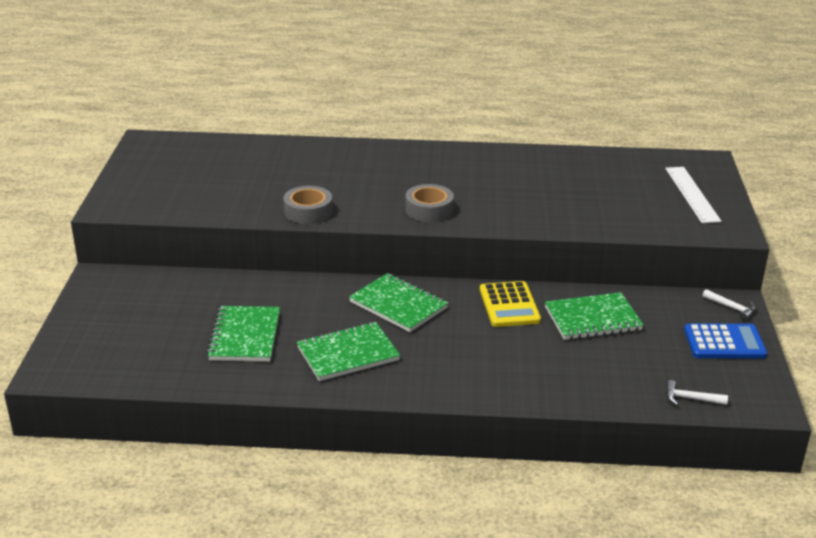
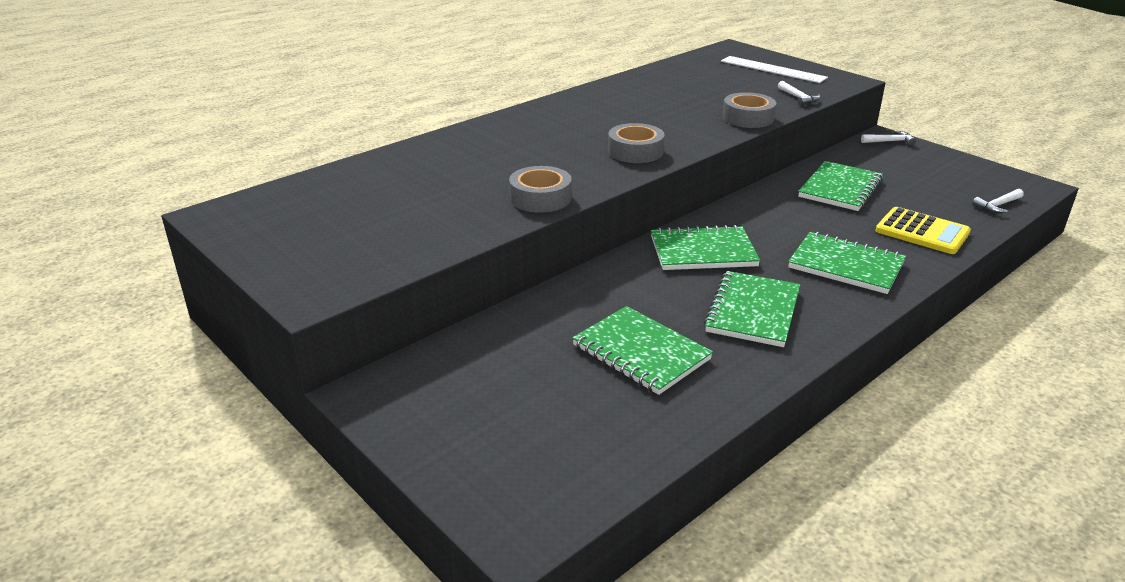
camera: 45 degrees left, 0 degrees up
(467, 365) = (846, 265): none -> green notebook
(509, 305) = (774, 208): yellow calculator -> yellow calculator (922, 232)
(566, 223) = (748, 118): none -> grey tape
(648, 227) = (798, 98): none -> white hammer
(724, 342) = (933, 163): blue calculator -> none

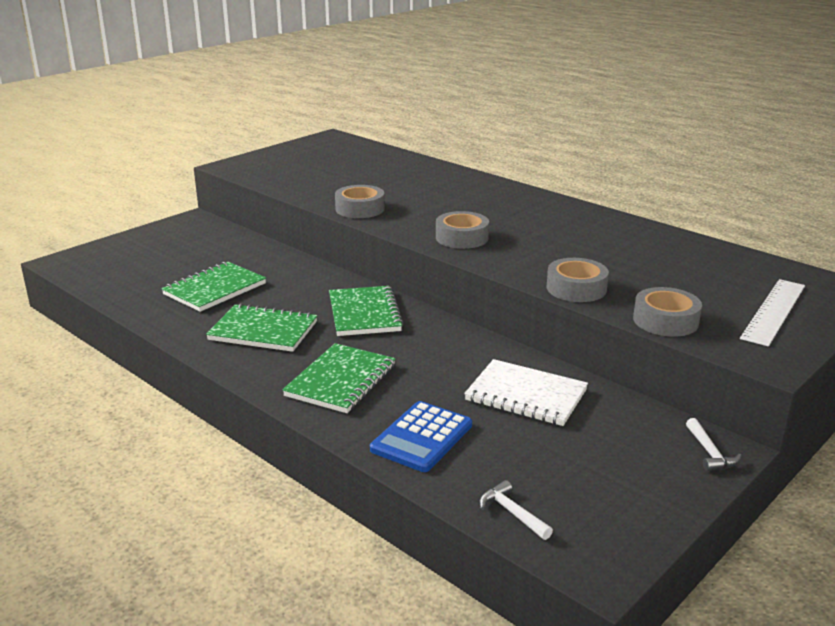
camera: 85 degrees right, 5 degrees down
(798, 98) = (665, 320): white hammer -> grey tape
(840, 189) = (526, 395): green notebook -> white notebook
(922, 232) = (422, 437): yellow calculator -> blue calculator

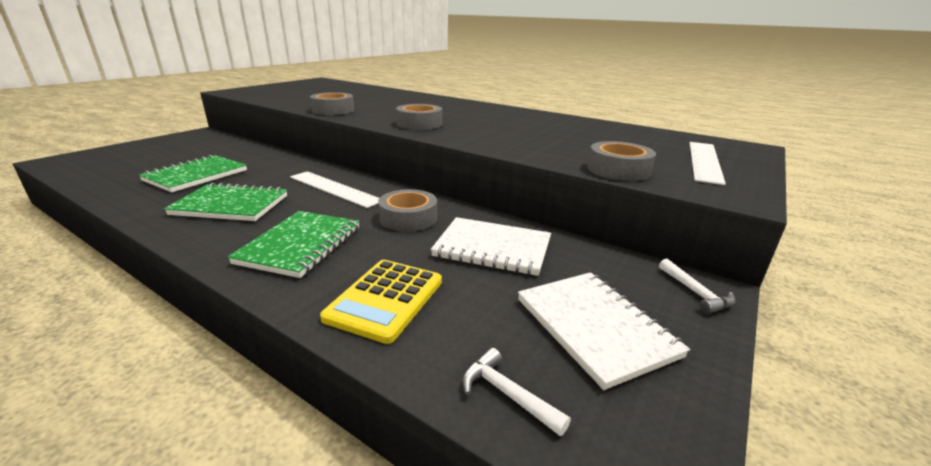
camera: 10 degrees left, 0 degrees up
(364, 313) = (334, 188): green notebook -> white ruler
(422, 437) = (385, 299): blue calculator -> yellow calculator
(576, 288) = (527, 151): grey tape -> grey tape (408, 218)
(599, 473) = (595, 327): none -> white notebook

